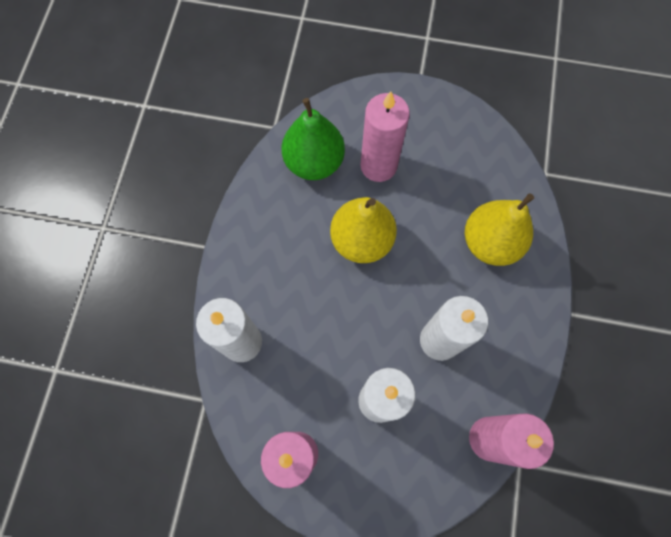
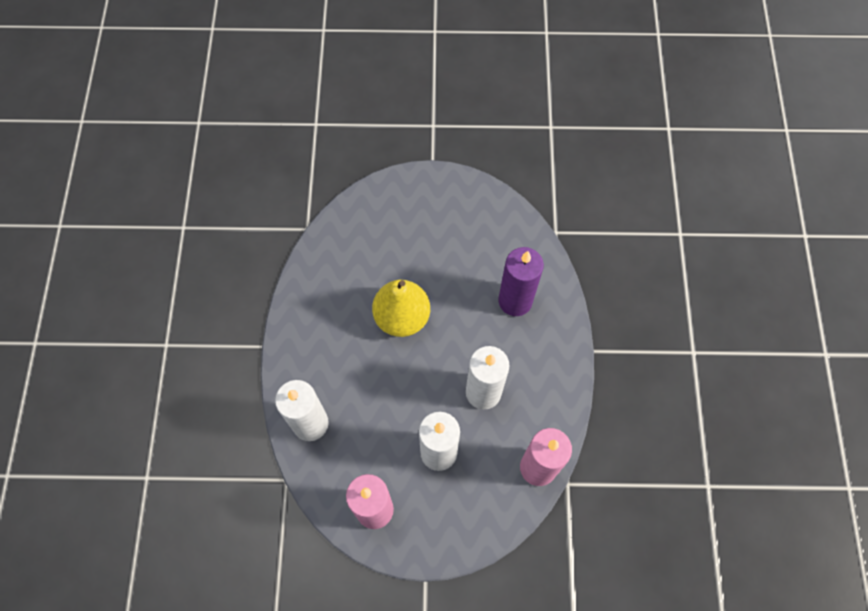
camera: 10 degrees left, 5 degrees down
(314, 162) = (348, 255): green pear -> none
(378, 166) = (406, 249): pink candle -> none
(490, 242) = (515, 301): yellow pear -> purple candle

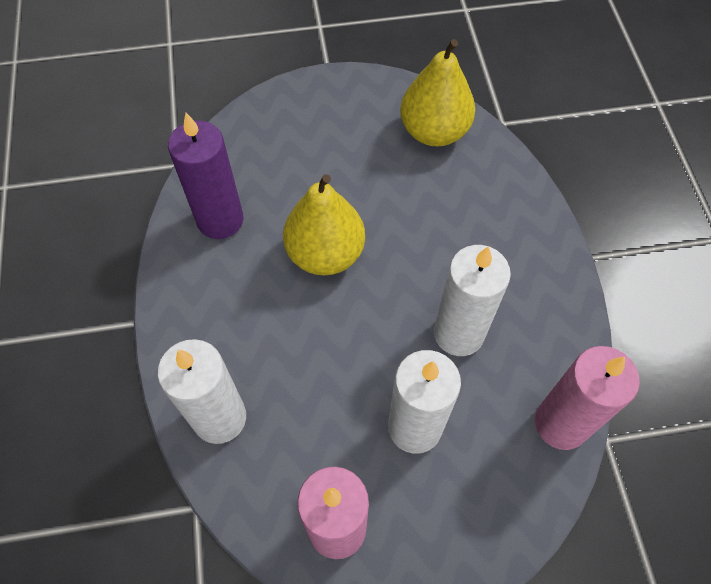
camera: 10 degrees left, 5 degrees down
(501, 232) = (434, 131): none -> yellow pear
(515, 301) = (473, 210): purple candle -> purple candle (220, 220)

